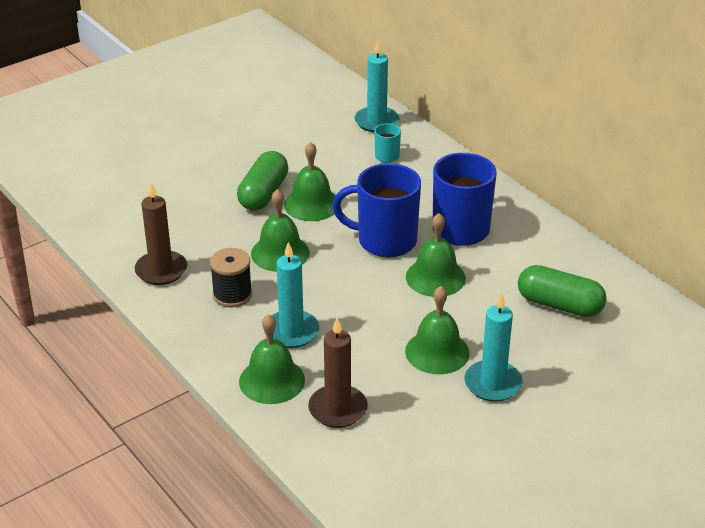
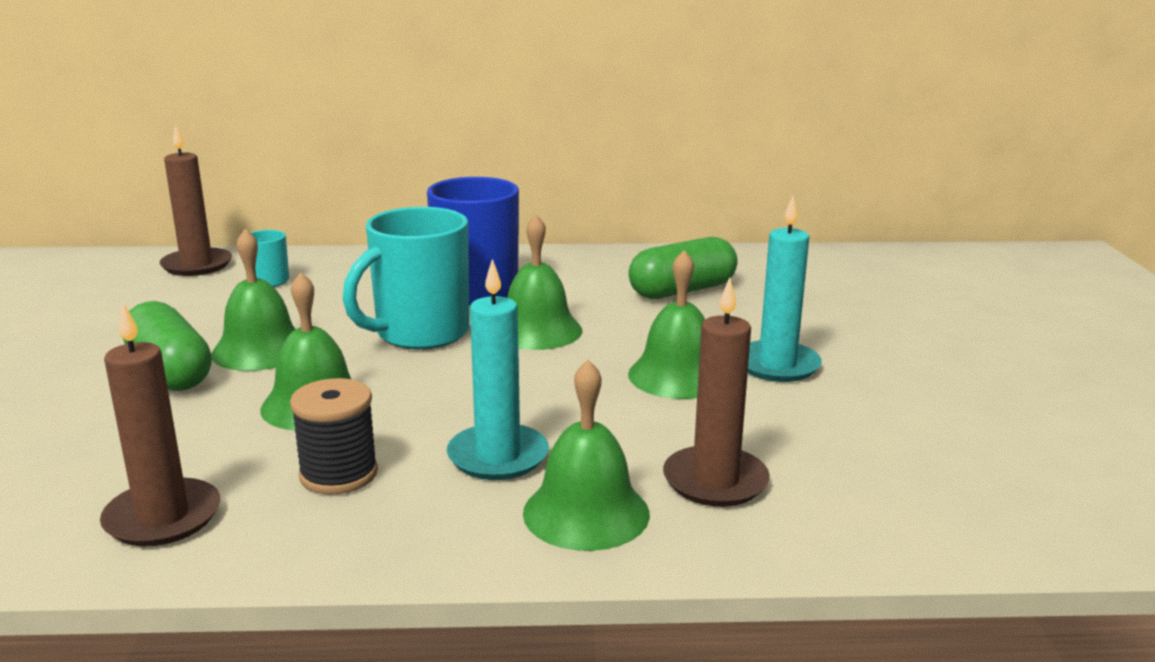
camera: 55 degrees left, 15 degrees down
(376, 122) = (197, 265): turquoise candle -> brown candle
(385, 241) = (420, 334): blue mug -> turquoise mug

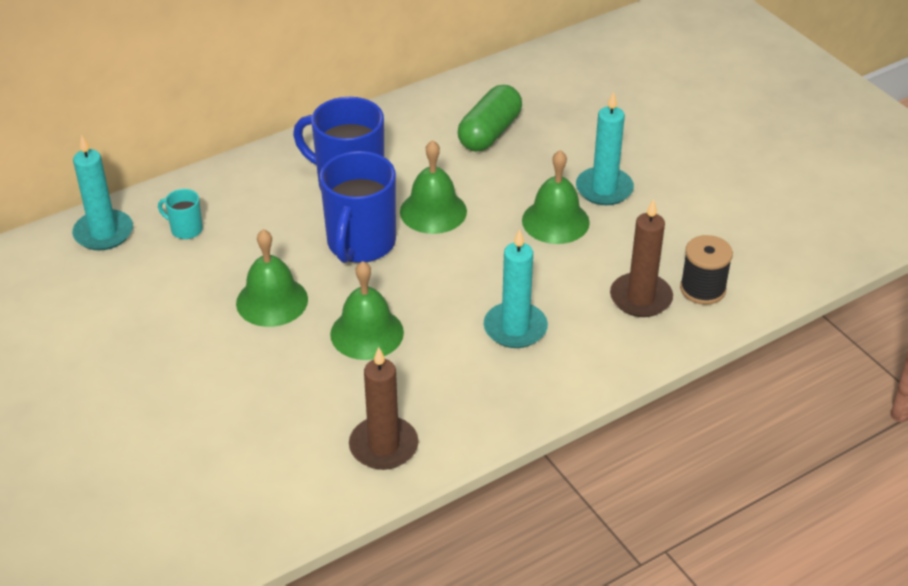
camera: 30 degrees left, 20 degrees up
(170, 372) = (237, 345): green capsule -> none
(197, 265) = (103, 233): brown candle -> turquoise candle
(338, 474) = (443, 377): black spool -> black spool (702, 289)
(420, 334) = (360, 244): turquoise mug -> blue mug
(586, 512) = (596, 347): green bell -> none

